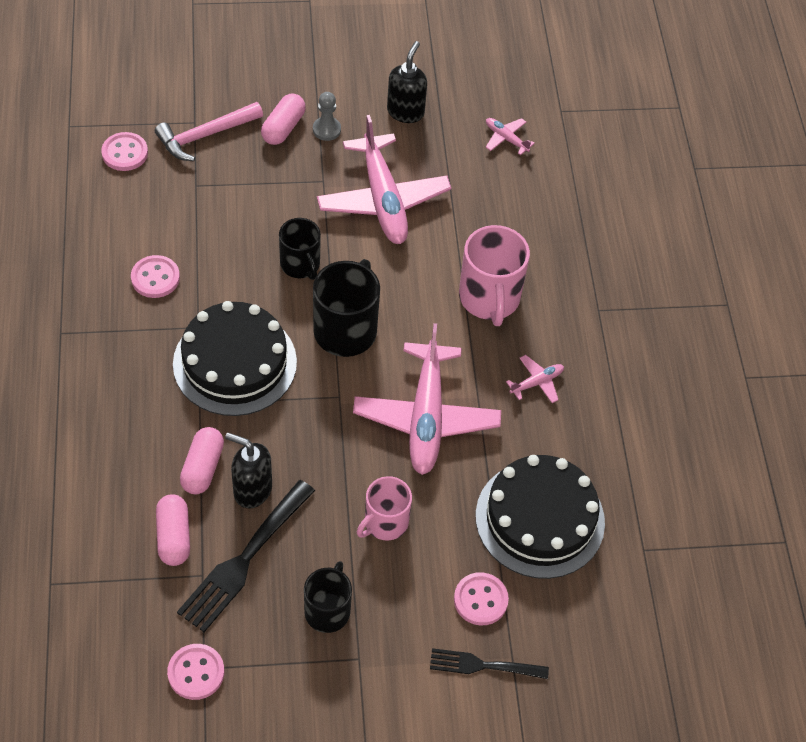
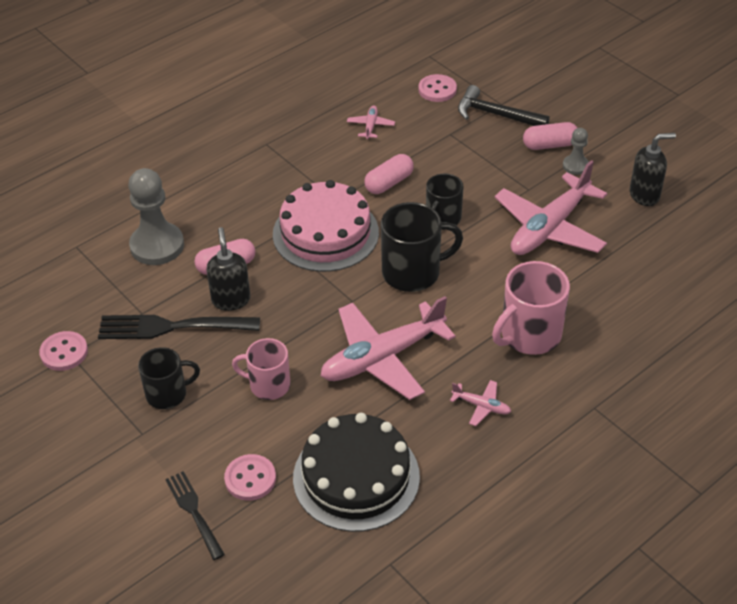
camera: 60 degrees right, 10 degrees down
(119, 510) = (157, 246): none -> grey pawn
(155, 278) = (353, 159): pink button -> none
(174, 536) = (160, 282): pink capsule -> pink capsule (389, 183)
(205, 136) = (496, 114): pink hammer -> black hammer
(235, 363) = (325, 233): black cake -> pink cake
(506, 138) = (692, 262): pink plane -> pink plane (370, 126)

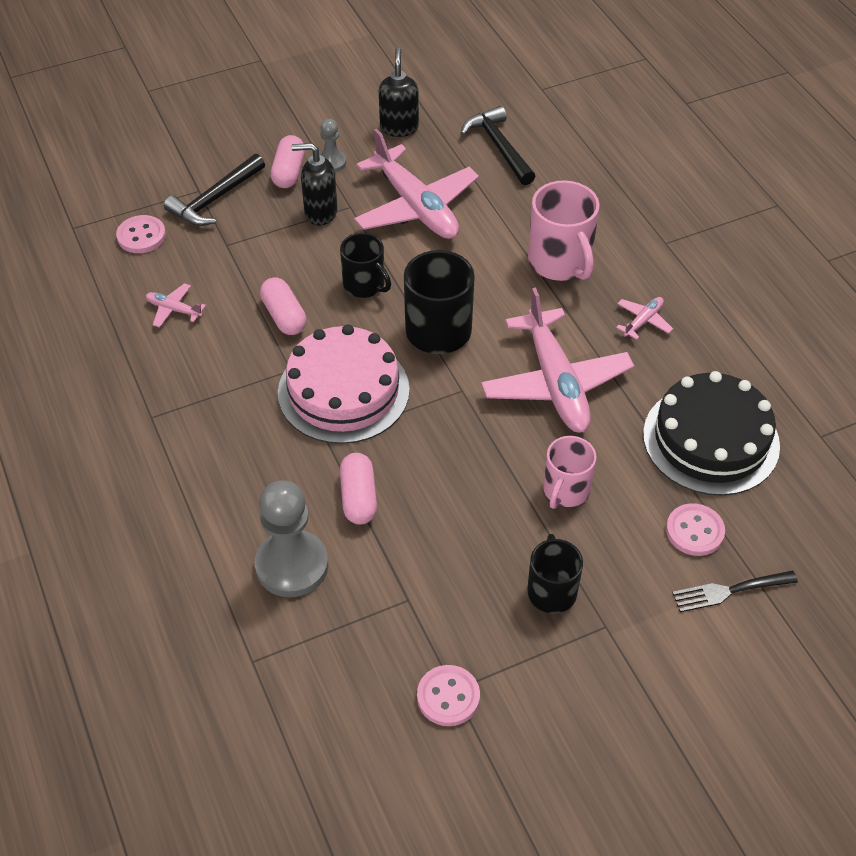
camera: 75 degrees left, 5 degrees up
(172, 327) = (443, 570): black fork -> none
(231, 300) = (419, 502): black soap dispenser -> black soap dispenser (320, 212)
(659, 264) = (499, 147): none -> black hammer

